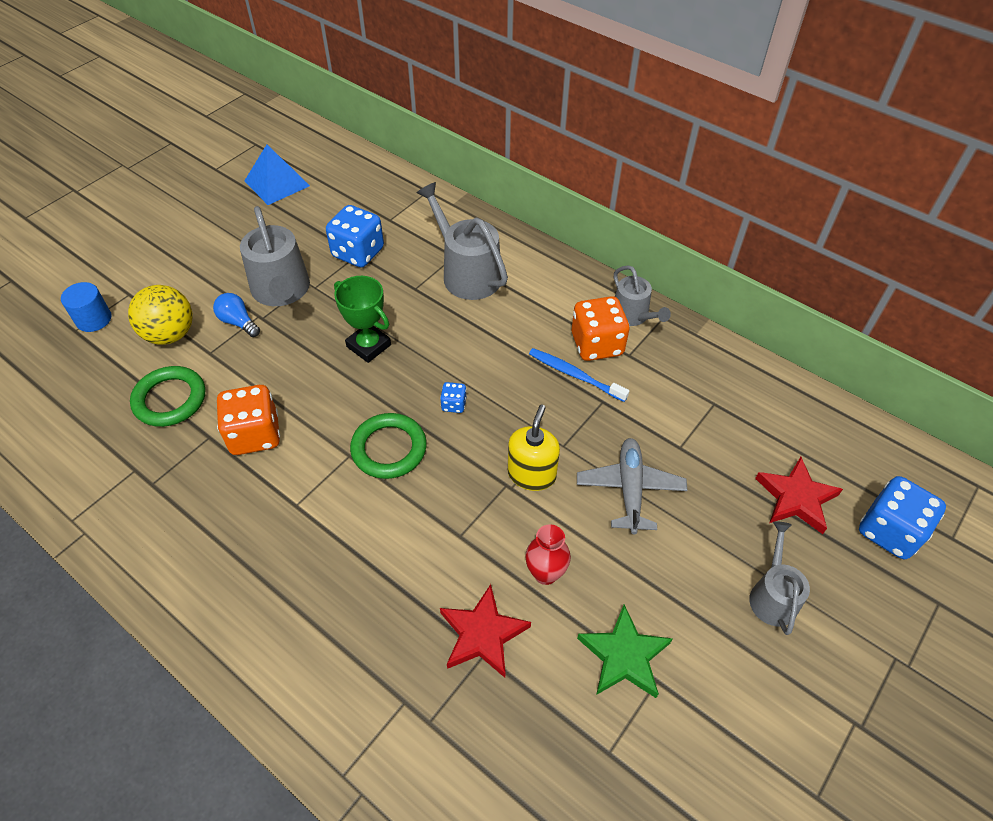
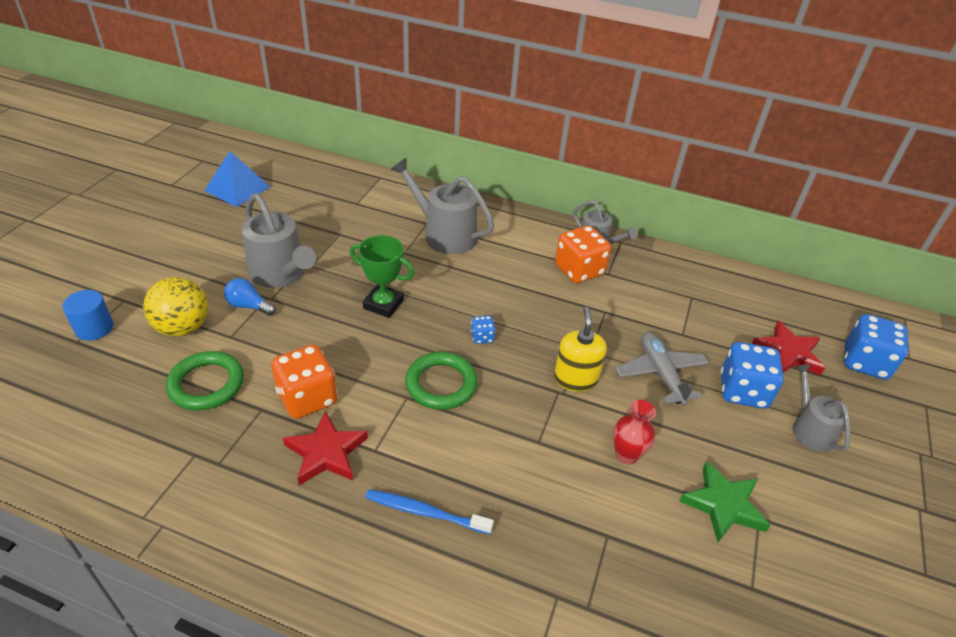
camera: 20 degrees left, 10 degrees down
(358, 253) = (339, 233): blue dice -> blue dice (743, 391)
(482, 634) = (598, 519): red star -> red star (326, 453)
(574, 375) = (572, 296): blue toothbrush -> blue toothbrush (425, 512)

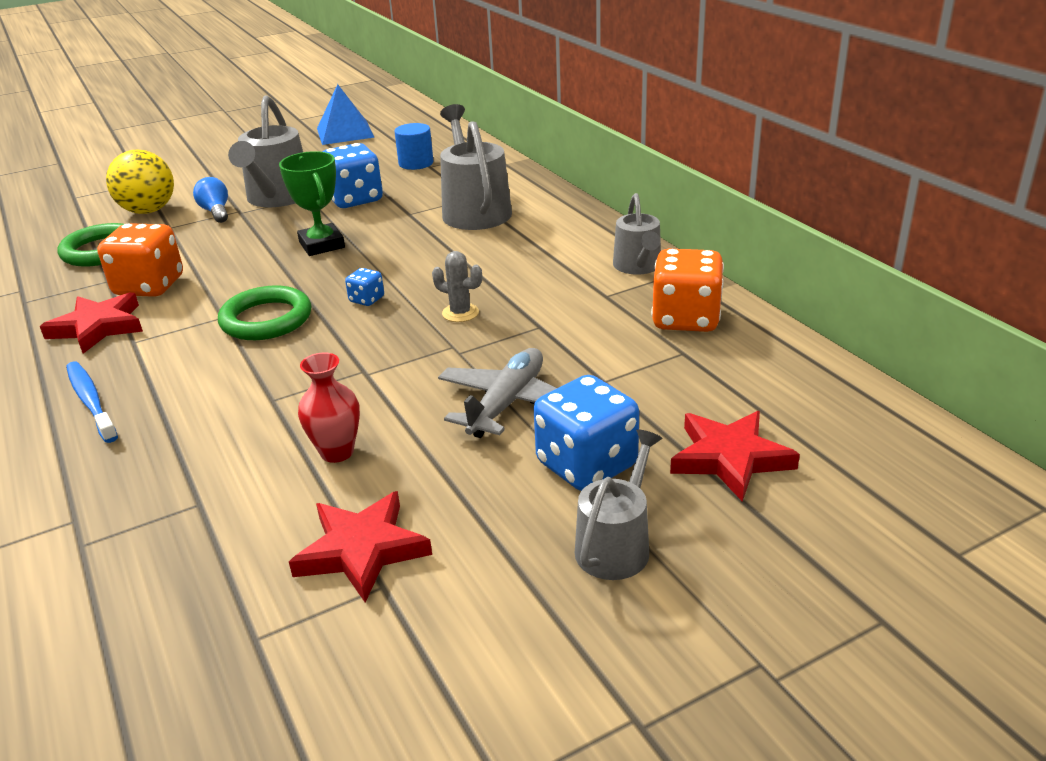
camera: 45 degrees right, 10 degrees down
(94, 328) = (96, 193): blue cylinder -> blue cylinder (416, 163)
(551, 322) = (460, 313): none -> grey cactus
(575, 379) = (400, 368): yellow soap dispenser -> none
(579, 270) = (573, 281): orange dice -> orange dice (686, 319)
(723, 505) = (361, 550): green star -> red star
(865, 362) = (853, 522): blue dice -> blue dice (355, 199)

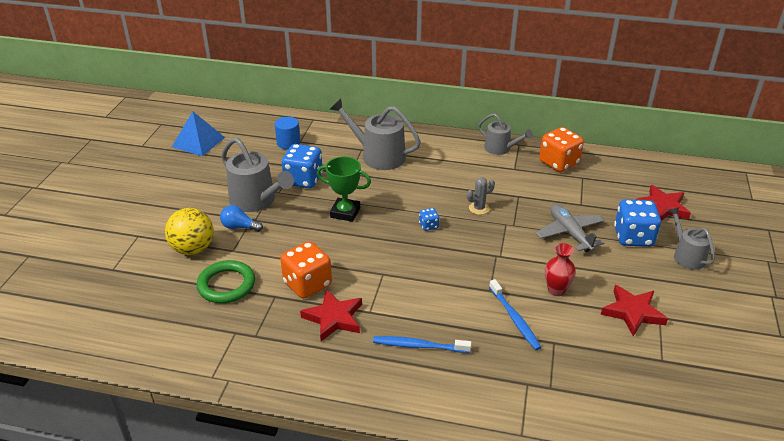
camera: 50 degrees left, 5 degrees up
(223, 447) = (515, 319): none -> blue toothbrush
(266, 319) = (406, 262): green ring -> none

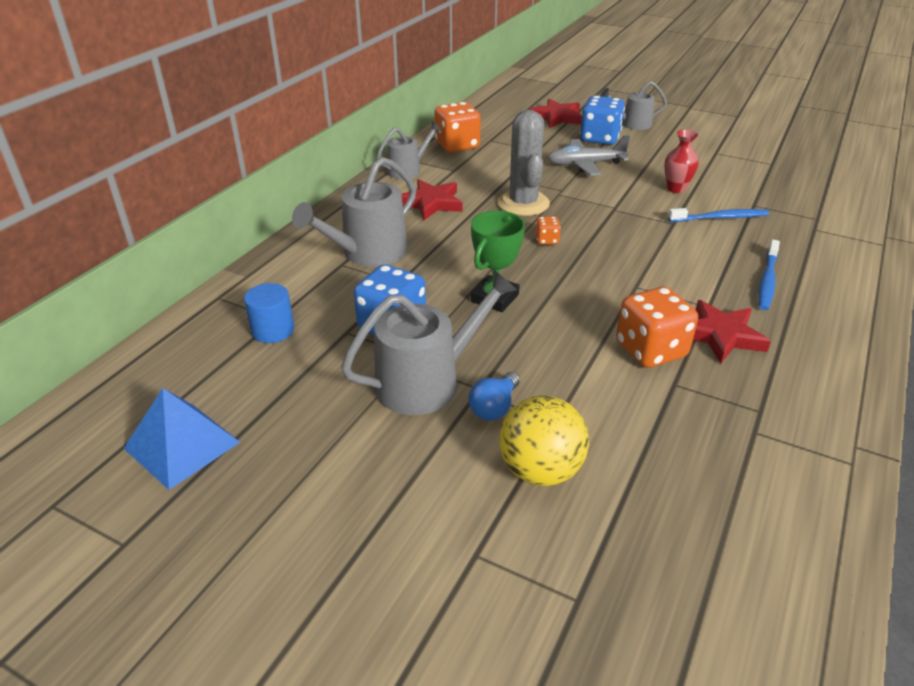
camera: 75 degrees left, 0 degrees up
(226, 285) = (644, 433): green ring -> none
(428, 226) = (546, 240): blue dice -> orange dice
(479, 208) = (523, 203): grey cactus -> grey cactus, size x2.04
(632, 312) = (710, 162): red star -> red star (431, 203)

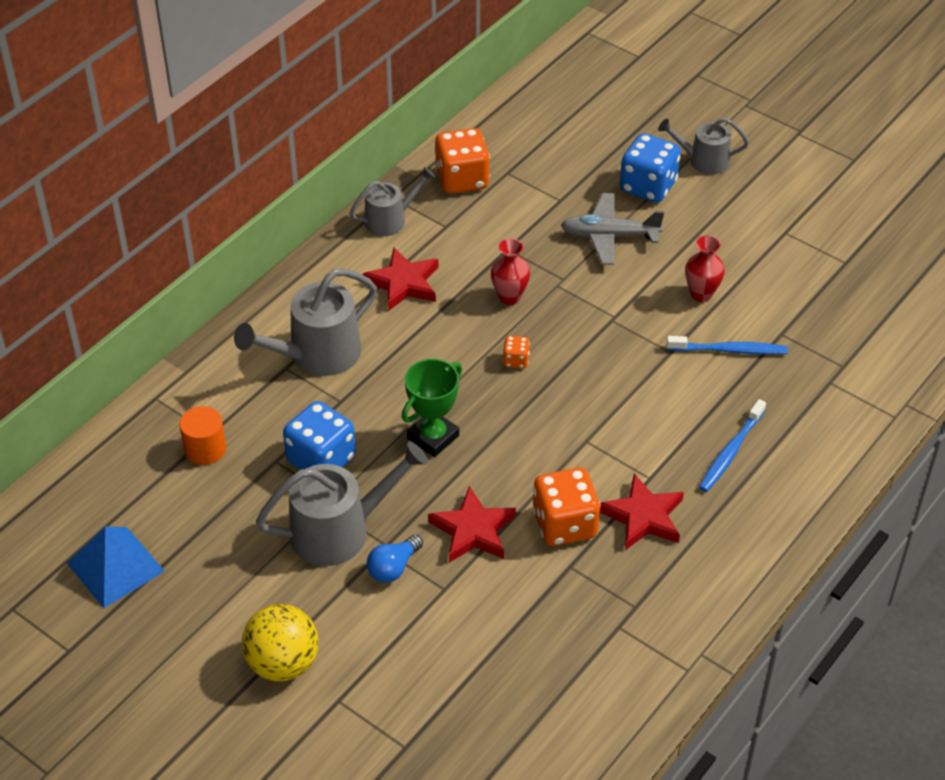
camera: 10 degrees right, 10 degrees up
(273, 330) = (205, 449): blue cylinder -> orange cylinder
(523, 203) = (509, 297): grey cactus -> red vase
(540, 470) = (413, 636): yellow ball -> yellow ball (283, 663)
(557, 117) = (609, 135): red star -> red star (473, 530)

